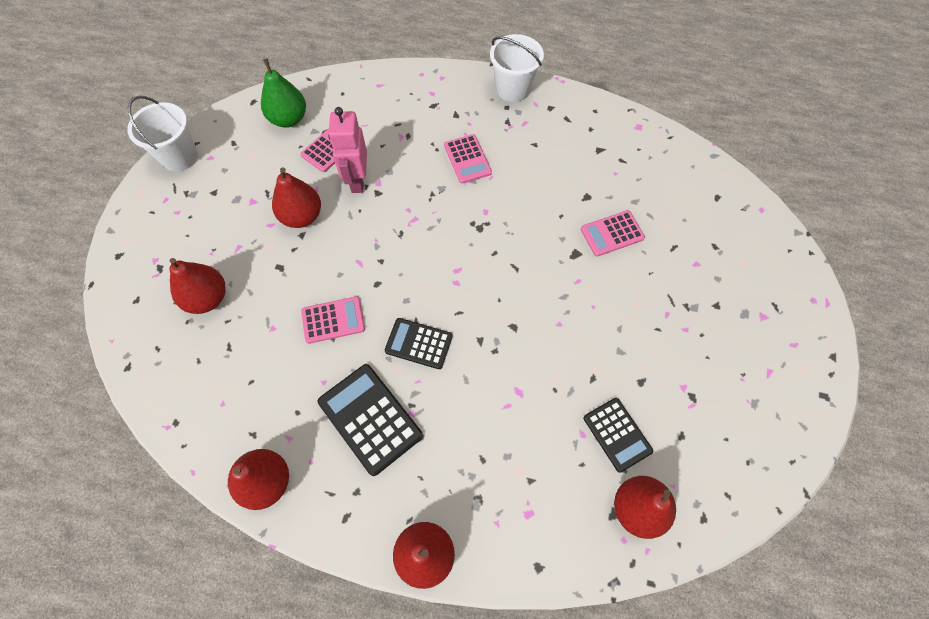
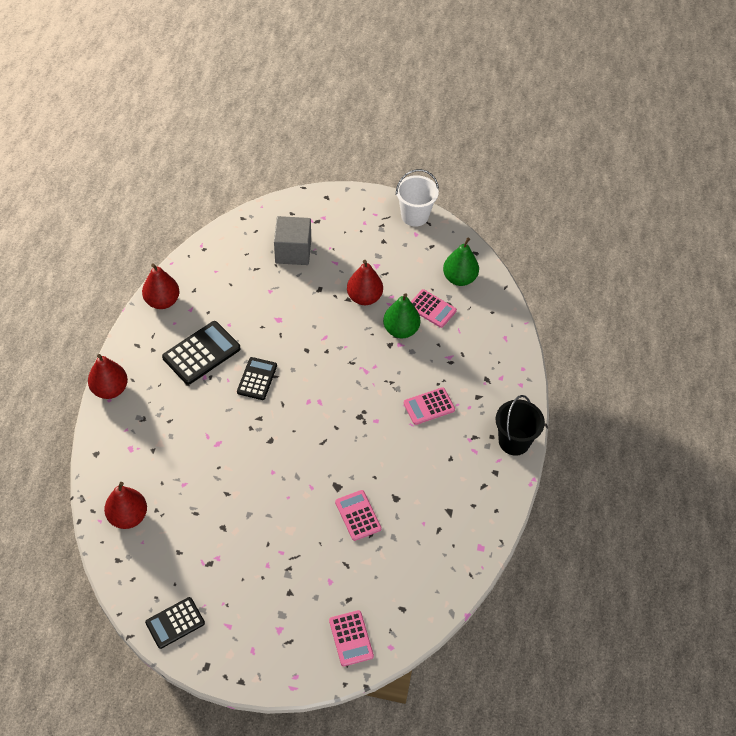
camera: 85 degrees right, 10 degrees down
(207, 298) = (293, 251): red pear -> grey cube
(333, 320) = (276, 325): pink calculator -> pink calculator (351, 638)
(357, 180) = (401, 330): pink robot -> green pear
(513, 89) = (514, 441): white bucket -> black bucket
(617, 434) = (182, 507): black calculator -> black calculator (175, 623)

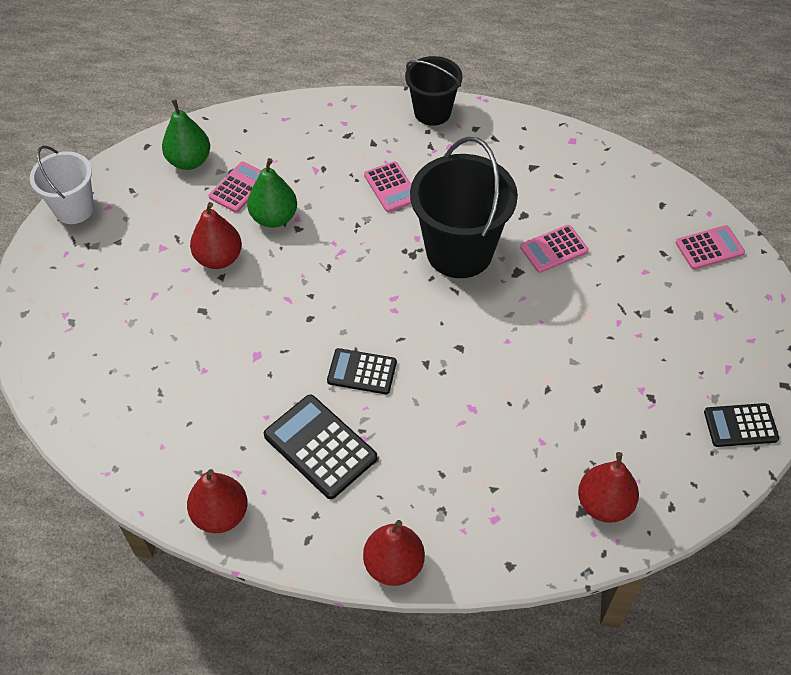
camera: 90 degrees left, 0 degrees up
(175, 623) = (740, 425): black calculator -> black calculator turned 120 degrees clockwise
(293, 251) = (129, 347): grey cube -> none
(360, 448) = (459, 251): none -> black bucket

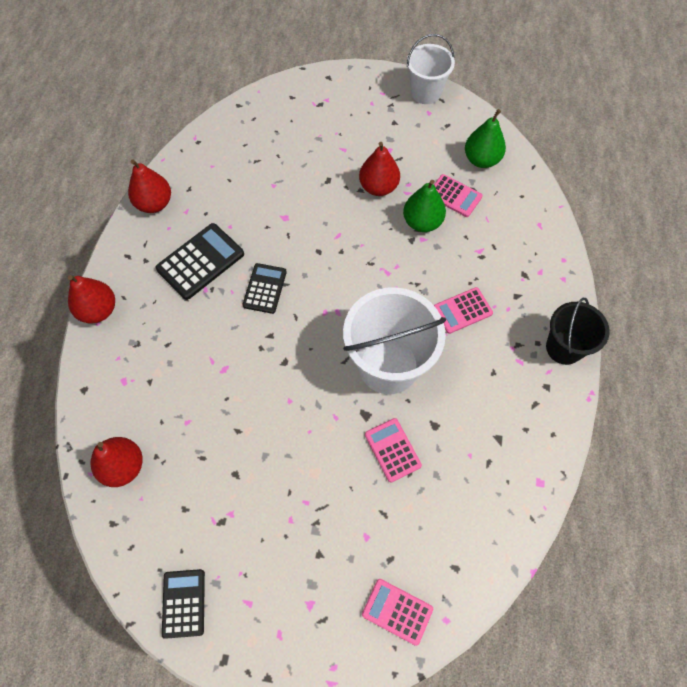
camera: 90 degrees right, 10 degrees up
(459, 251) = (388, 365): black bucket -> white bucket
(709, 248) = (397, 611): pink calculator -> pink calculator turned 135 degrees clockwise

